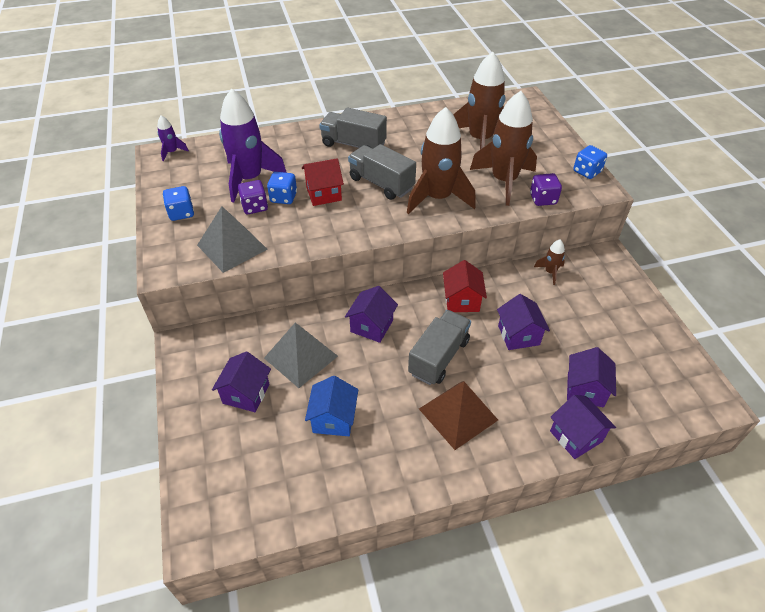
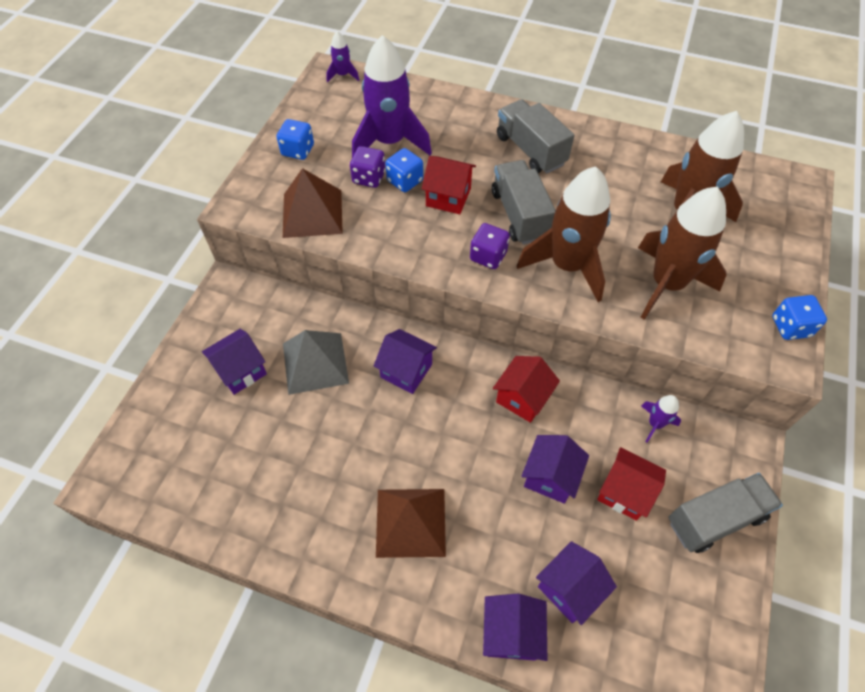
camera: 35 degrees right, 10 degrees up
(232, 247) = (312, 213): grey pyramid -> brown pyramid
(333, 419) = (293, 447): blue house -> none
(371, 326) = (406, 371): purple house -> purple house turned 60 degrees clockwise
(439, 357) = (444, 447): grey truck -> grey truck (715, 519)
(543, 199) = (695, 334): purple dice -> purple dice (488, 256)
(550, 272) = (655, 424): brown rocket -> purple rocket
(566, 318) = (624, 492): none -> red house

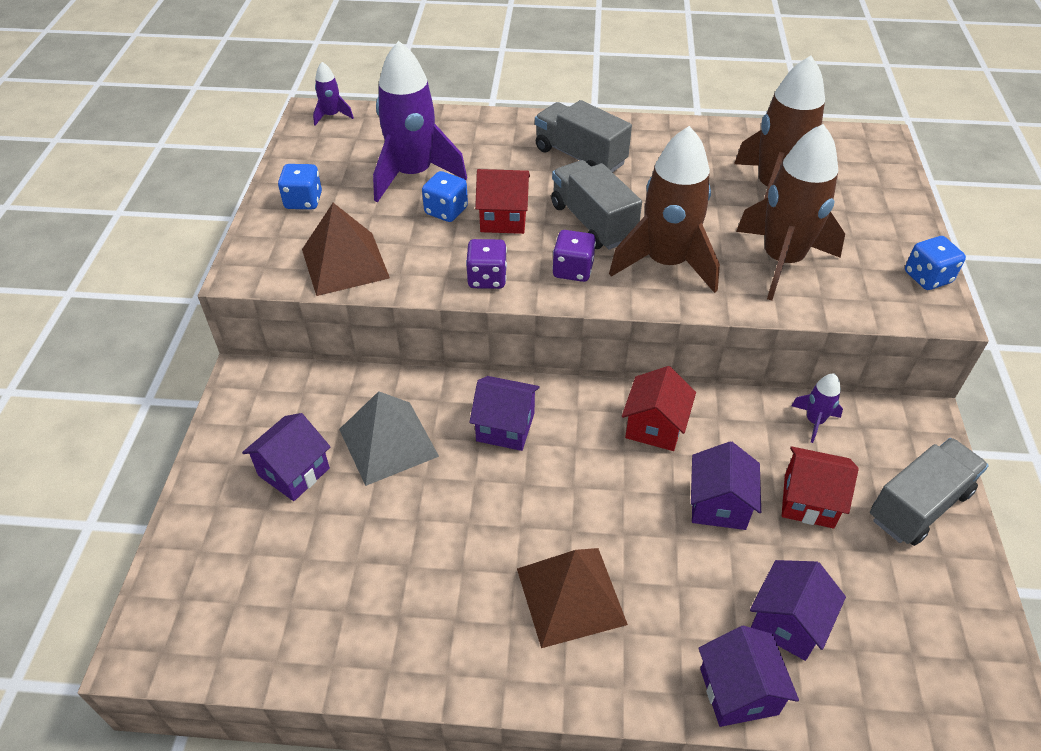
camera: 15 degrees left, 10 degrees down
(369, 178) = (401, 215): purple dice -> purple dice (487, 278)

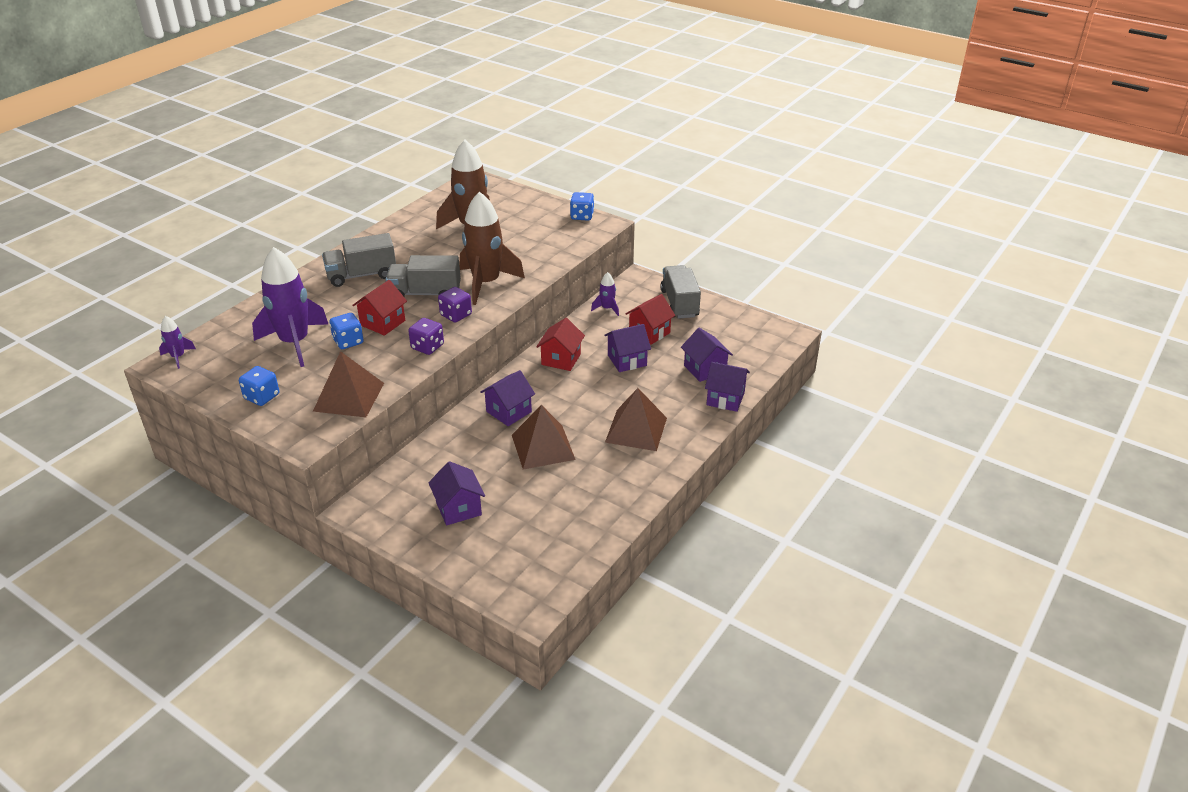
camera: 60 degrees left, 10 degrees down
(388, 442) = (474, 461): grey pyramid -> none
(460, 499) = (543, 447): none -> brown pyramid
(655, 427) = (561, 359): red house -> red house turned 60 degrees clockwise
(718, 504) = (627, 360): purple house -> purple house turned 60 degrees counterclockwise
(782, 261) = (525, 249): brown rocket -> none

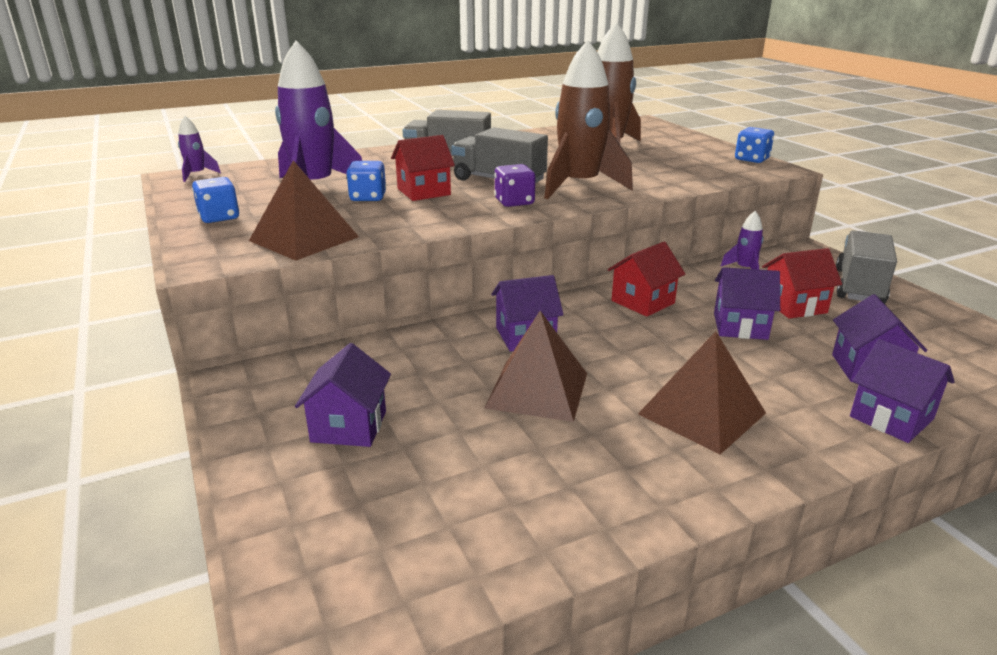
camera: 30 degrees right, 10 degrees down
(427, 347) = (449, 219): purple dice -> none

